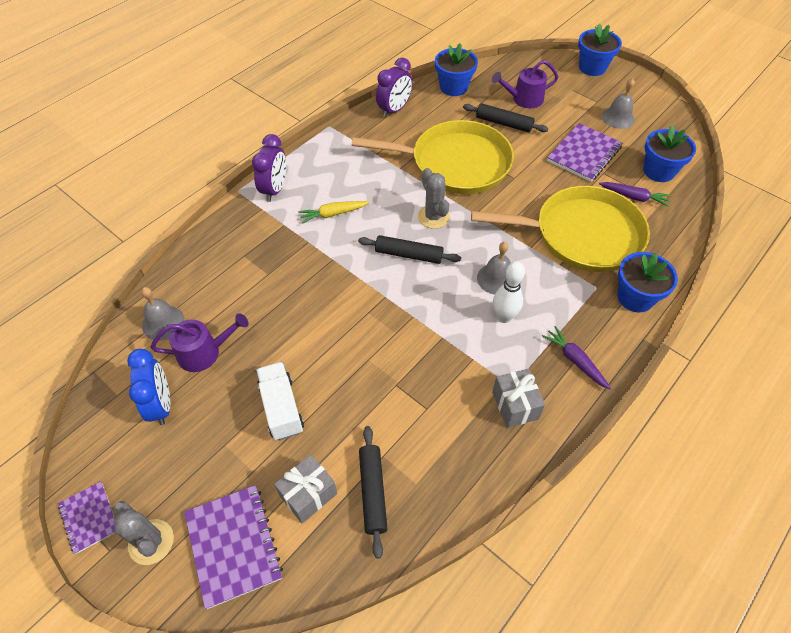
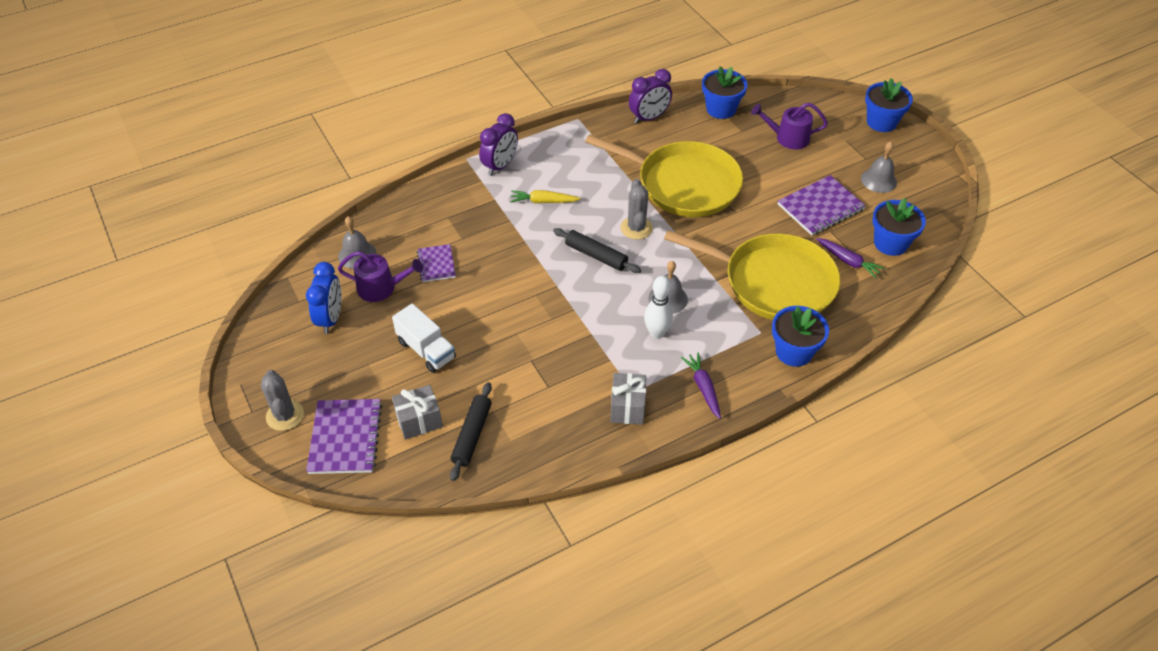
camera: 20 degrees right, 5 degrees down
(89, 517) = (246, 384): purple notebook -> purple notebook (436, 264)
(281, 408) = (426, 350): white truck -> white truck turned 135 degrees clockwise
(504, 123) = (753, 157): black rolling pin -> none

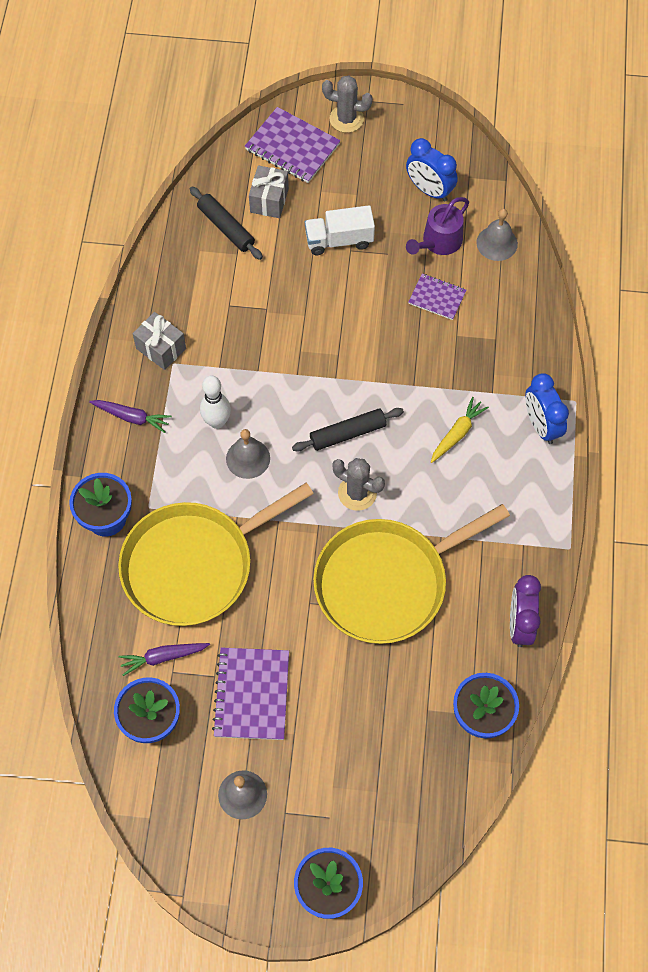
camera: 125 degrees right, 15 degrees up
(500, 166) = (541, 425): purple clock -> blue clock
(788, 138) = (379, 752): purple watering can -> none

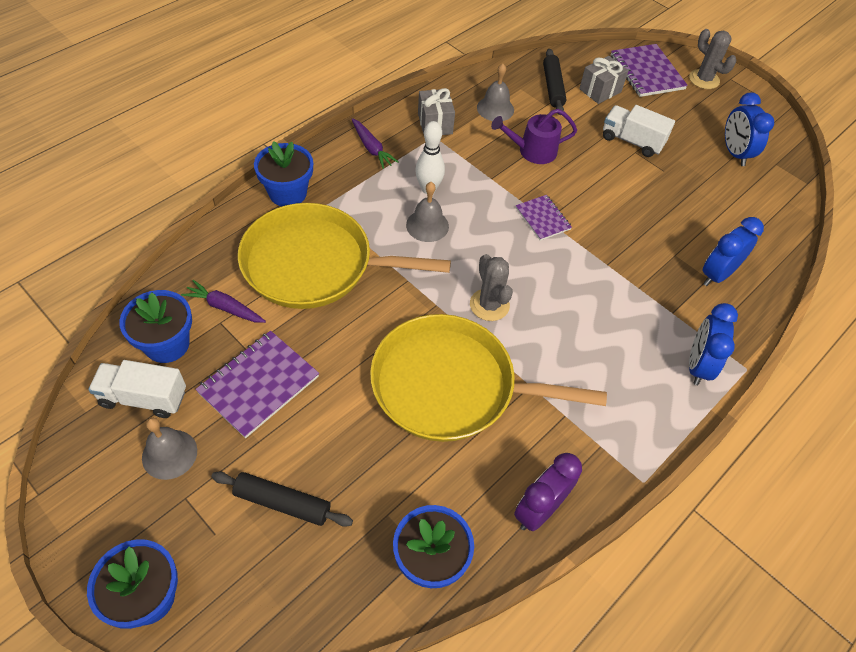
camera: 35 degrees right, 10 degrees down
(180, 773) = (144, 398): none -> white truck
(348, 433) = (521, 261): black rolling pin -> black rolling pin (282, 503)
(437, 297) = (680, 221): purple notebook -> purple notebook (543, 218)
(439, 242) = (714, 188): purple watering can -> purple watering can (532, 151)
(457, 433) = (614, 321): yellow carrot -> none
(497, 243) = (765, 217): grey bell -> grey bell (495, 108)
(499, 330) = (717, 274): none -> blue clock

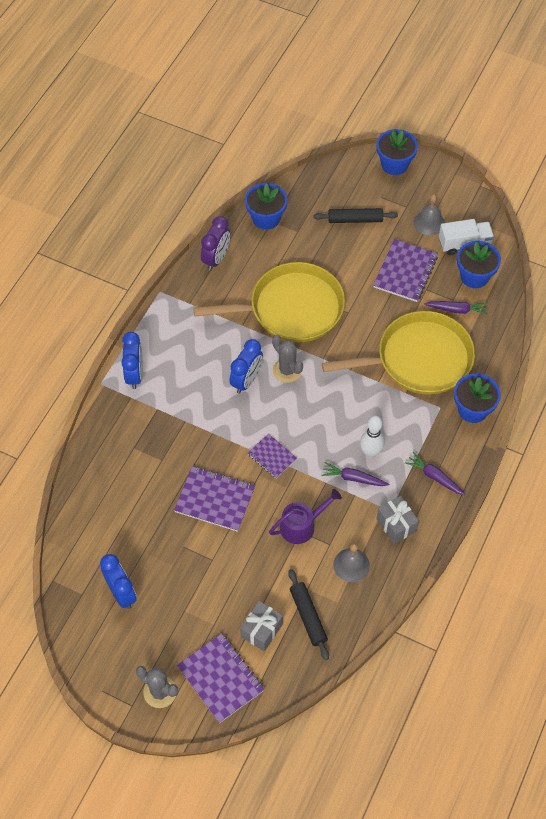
camera: 165 degrees right, 5 degrees up
(427, 225) = (356, 419): grey bell -> none
(459, 172) = (353, 478): none -> purple carrot
(620, 199) = (215, 500): none -> purple notebook
(632, 141) = (217, 572): white truck -> none
(717, 274) = (127, 453): blue clock -> blue clock (246, 380)

